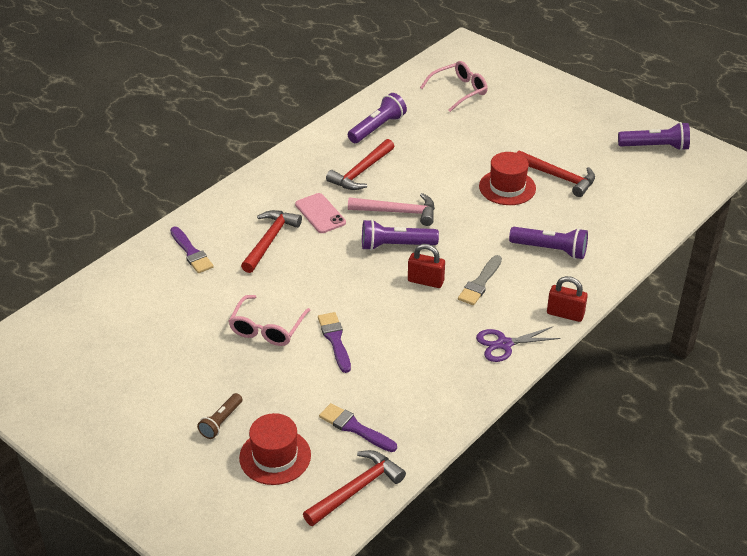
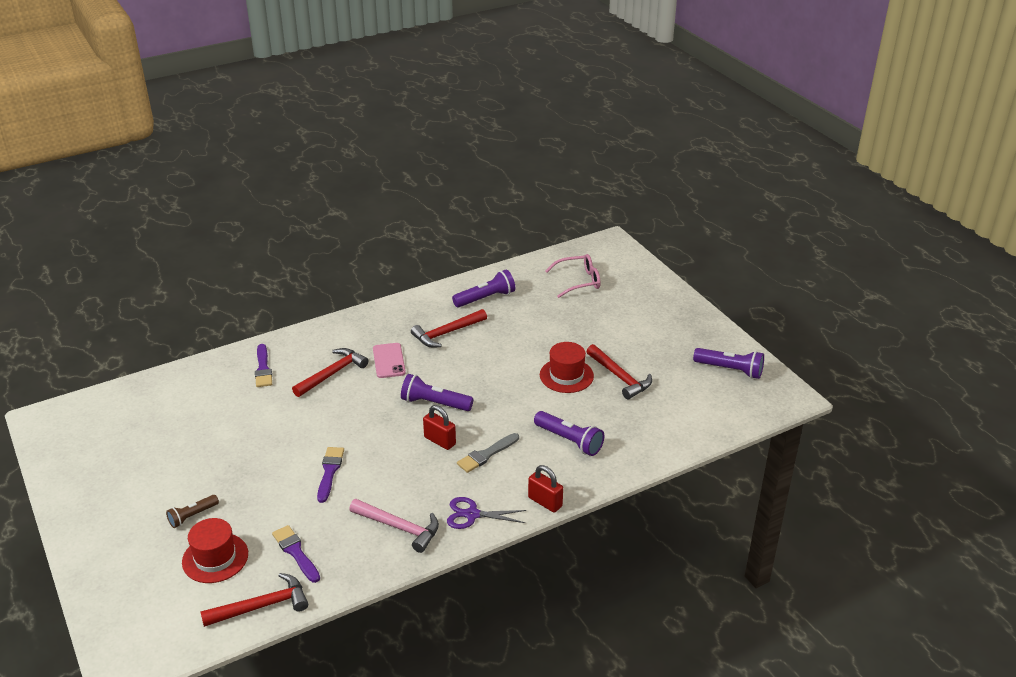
camera: 20 degrees right, 5 degrees down
(267, 328) = (281, 447): pink glasses -> none
(397, 212) = (455, 375): pink hammer -> pink hammer (399, 527)

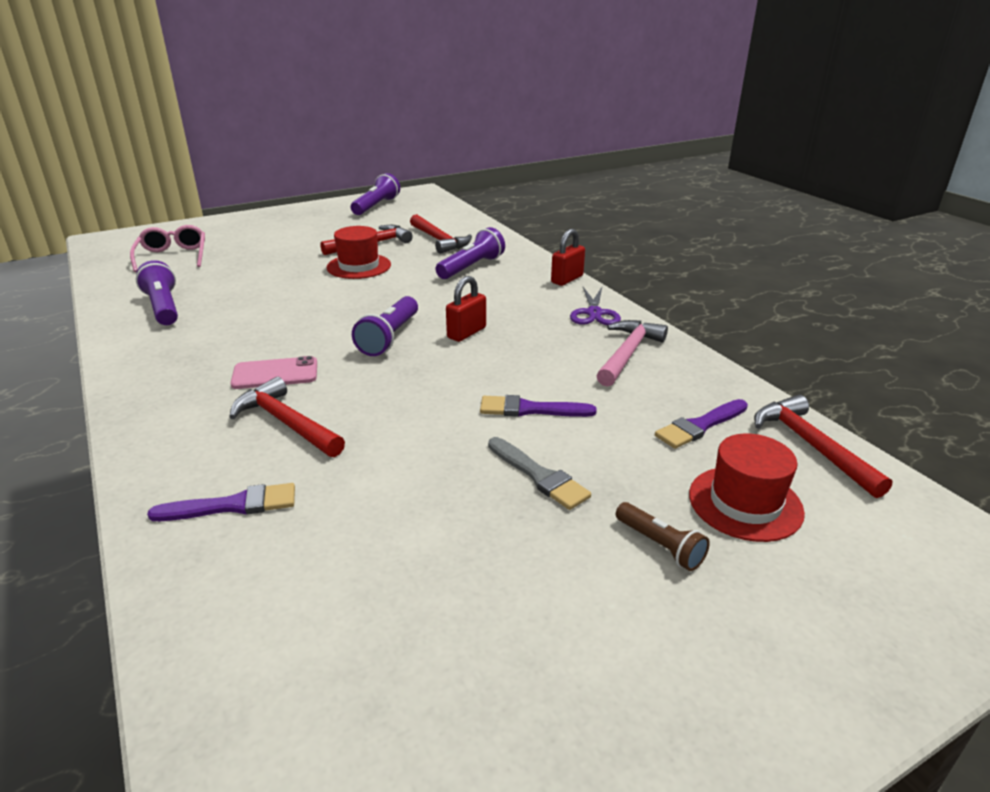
camera: 90 degrees left, 5 degrees down
(447, 333) = (230, 332): red hammer -> red hammer (439, 240)
(486, 454) = (493, 306): grey brush -> grey brush (539, 476)

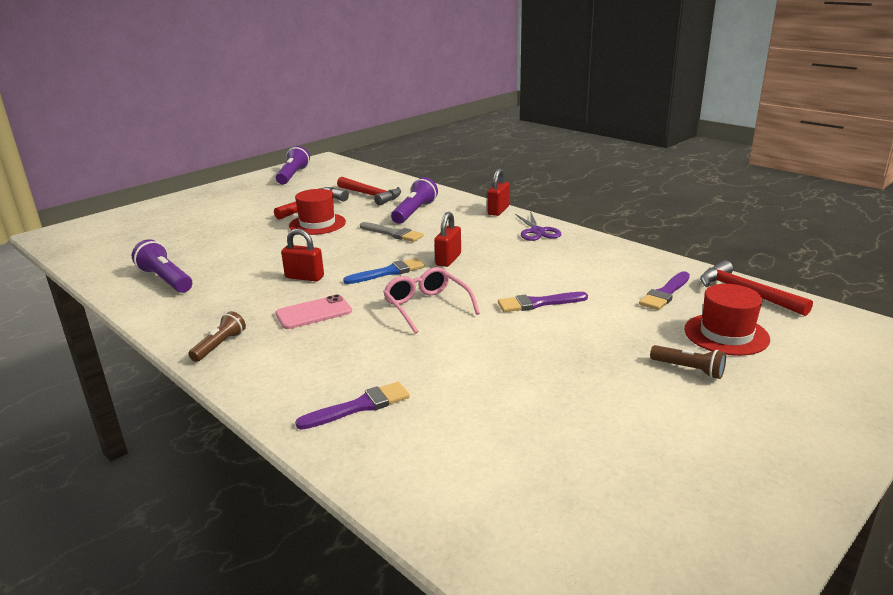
camera: 15 degrees left, 5 degrees down
(153, 395) = (219, 345): none -> brown flashlight
(173, 256) = (136, 239): pink glasses -> pink glasses (427, 307)
(286, 423) = (354, 345): red hammer -> none
(298, 328) = (304, 277): none -> red padlock
(389, 337) = (388, 272): purple flashlight -> blue brush
(539, 476) = (576, 344): grey brush -> grey brush (393, 233)
(627, 354) = (582, 255): pink hammer -> none

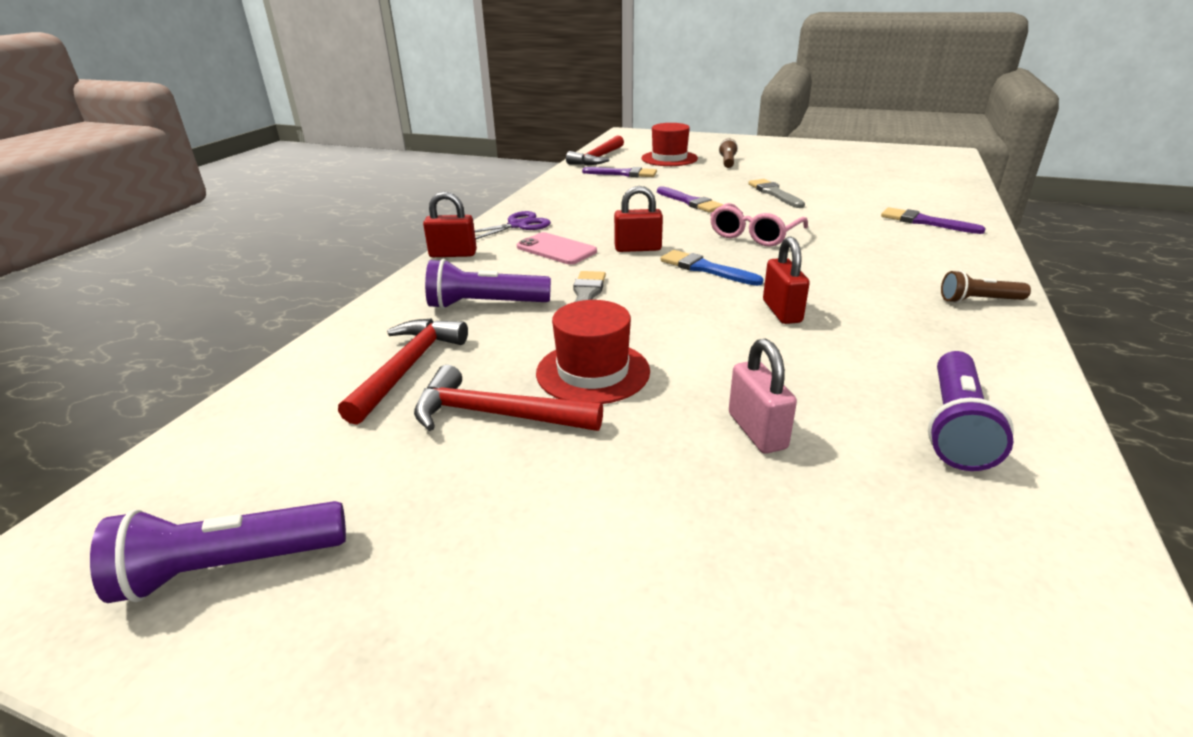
camera: 115 degrees left, 5 degrees up
(231, 243) = (757, 431): none -> pink padlock
(313, 313) = (845, 278): pink phone -> pink phone (556, 249)
(528, 355) = (774, 193): none -> grey brush

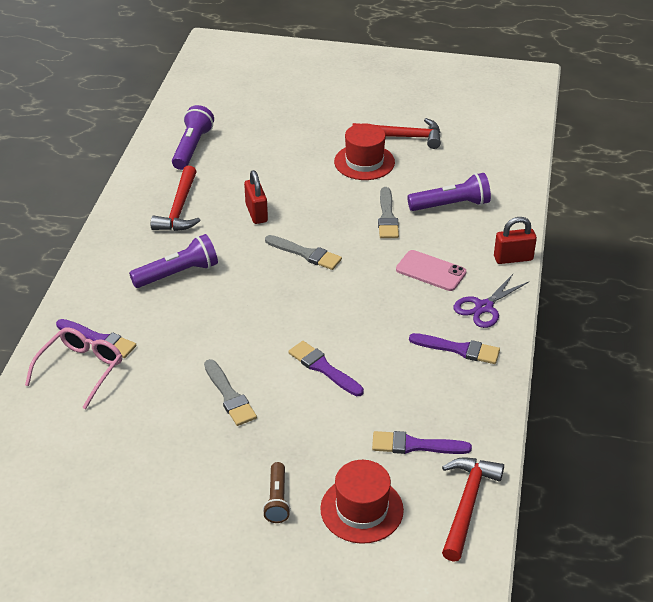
camera: 170 degrees right, 10 degrees up
(230, 567) = (463, 82): purple flashlight -> purple flashlight (177, 274)
(407, 368) = (464, 157): red hammer -> red hammer (179, 208)
(561, 206) = (459, 349): none -> purple brush
(638, 248) = (363, 277): red padlock -> none
(705, 269) = (306, 254): blue brush -> grey brush
(754, 235) = (263, 305): pink glasses -> pink glasses (81, 370)
(757, 431) = (281, 139): pink padlock -> none
(979, 300) = (124, 232): brown flashlight -> none

